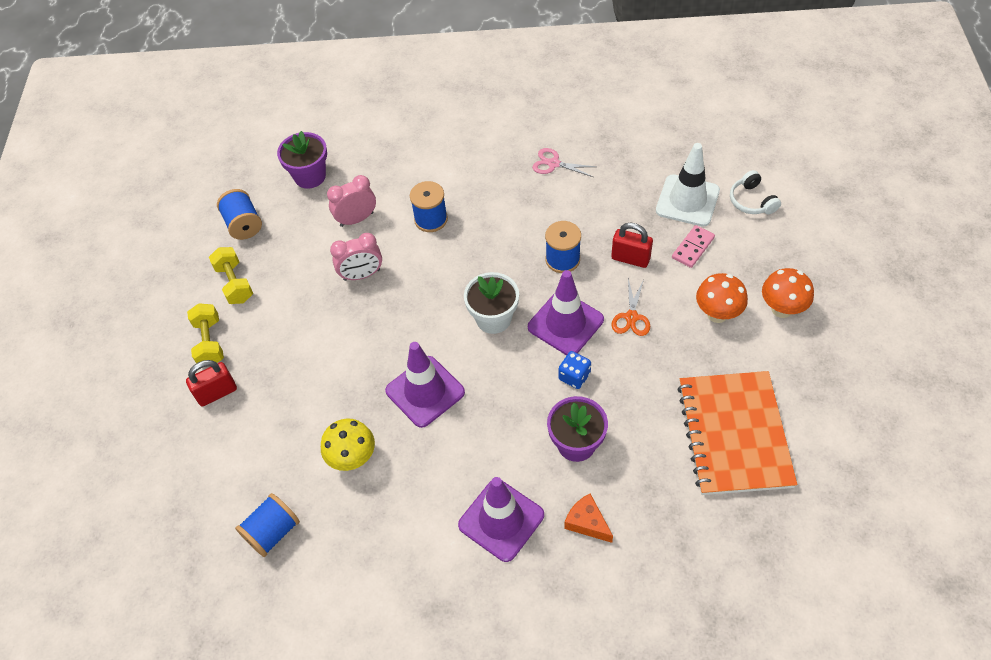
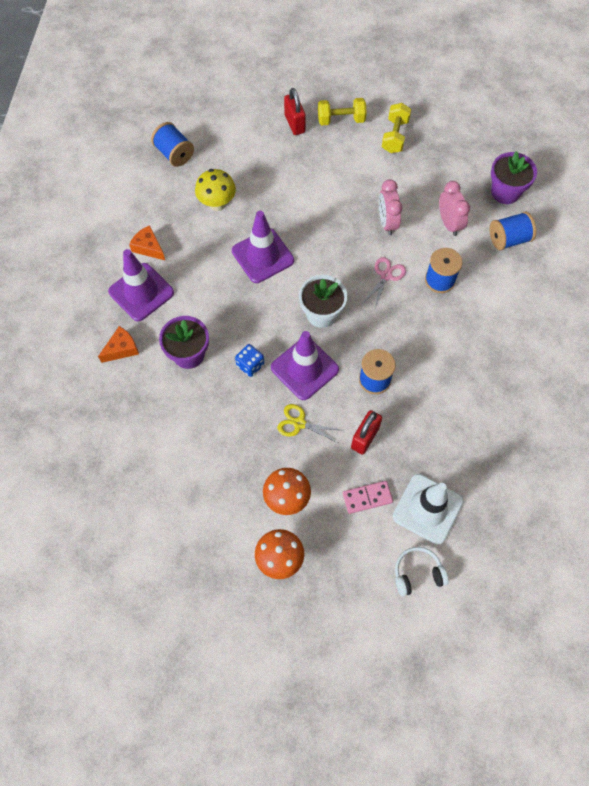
camera: 95 degrees right, 10 degrees up
(235, 283) = (395, 136): yellow dumbbell -> yellow dumbbell turned 60 degrees counterclockwise
(243, 224) = (456, 143): blue spool -> blue spool (508, 239)
(432, 528) = (148, 247): none -> orange cheese
(554, 164) = (494, 394): pink scissors -> pink scissors (386, 276)
(631, 317) = (299, 423): orange scissors -> yellow scissors
(693, 248) = (367, 498): pink domino -> pink domino turned 60 degrees counterclockwise
(734, 434) = (164, 477): orange notebook -> none

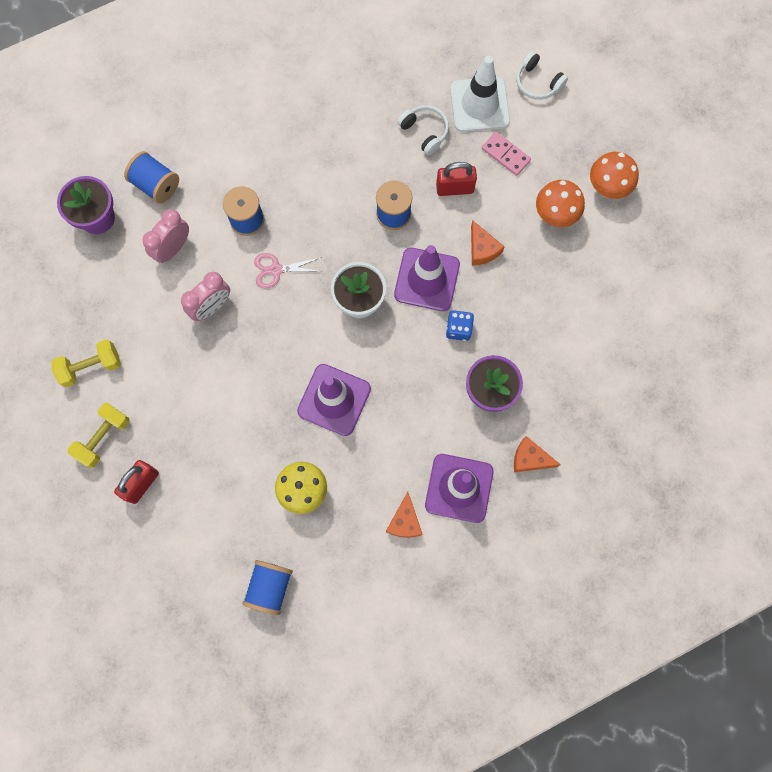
camera: 125 degrees left, 10 degrees up
(299, 423) = (482, 249): yellow scissors -> orange cheese
(341, 120) = (103, 437): yellow dumbbell -> yellow dumbbell turned 75 degrees clockwise
(431, 448) = (425, 132): none -> white headphones

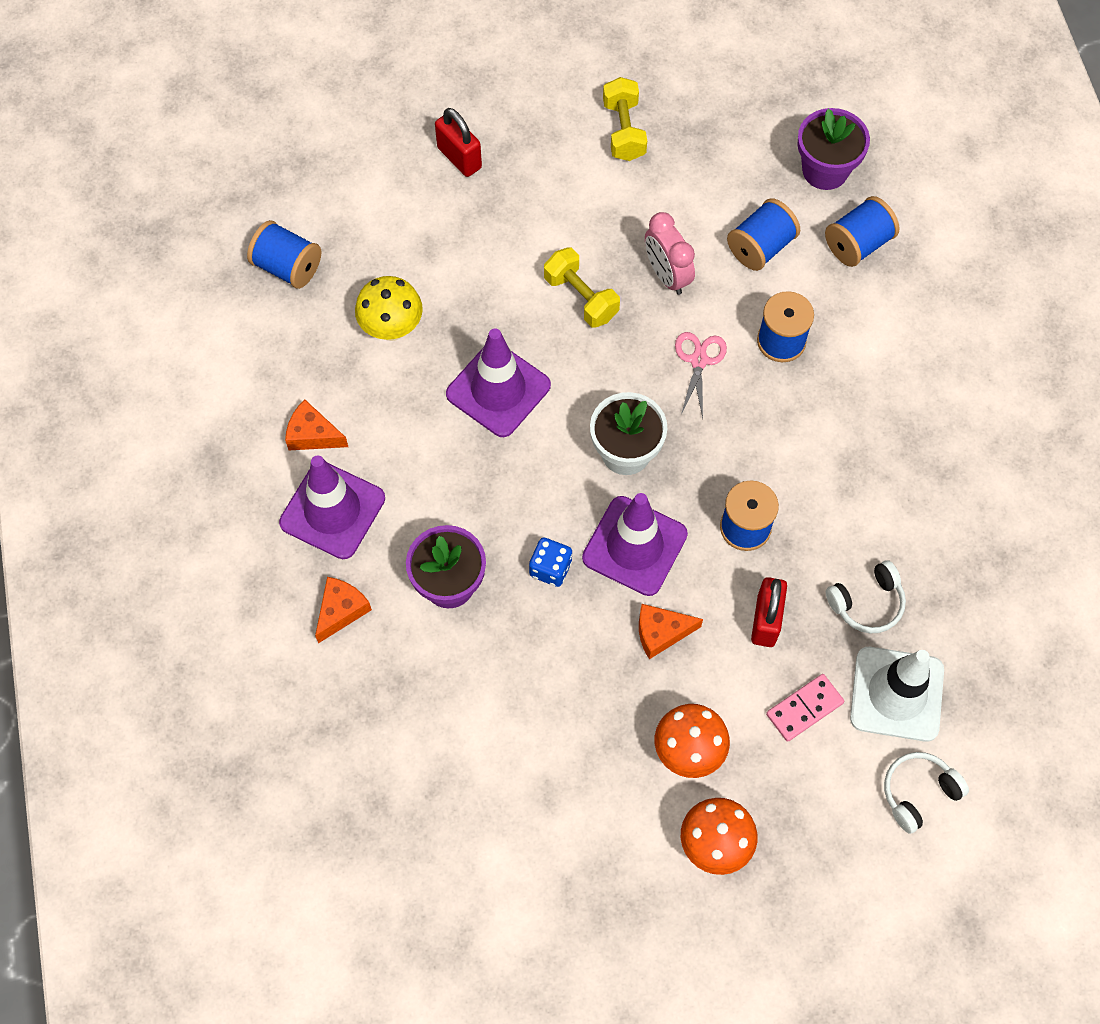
camera: 105 degrees right, 10 degrees down
(103, 437) = (529, 129): yellow dumbbell -> yellow dumbbell (581, 297)
(173, 248) = (760, 247): pink clock -> blue spool

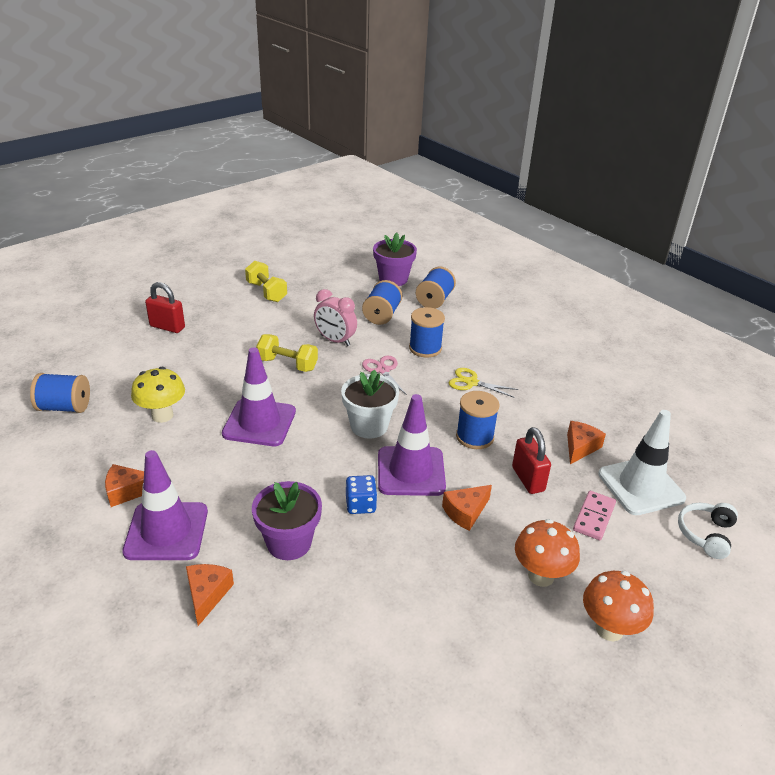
camera: 30 degrees left, 30 degrees down
(802, 433) = (471, 382): none -> yellow scissors
(867, 603) = (580, 447): white headphones -> orange cheese

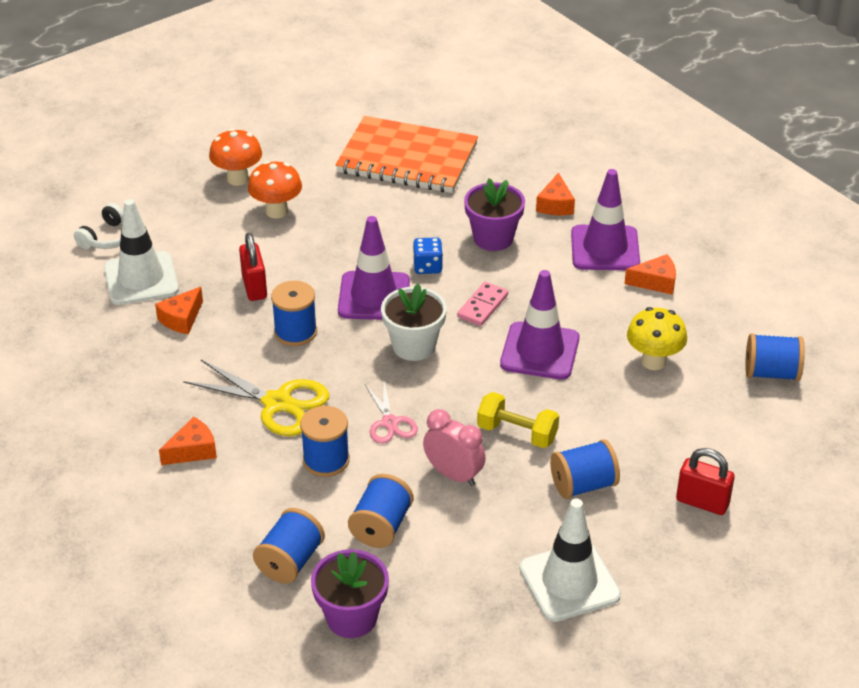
camera: 175 degrees left, 5 degrees up
(246, 335) = (583, 485): none -> blue spool
(266, 292) = (569, 582): yellow dumbbell -> white traffic cone
(396, 675) = (407, 159): none -> orange notebook
(465, 512) = (327, 259): orange cheese -> orange cheese (193, 450)
(471, 382) = (277, 403): yellow scissors -> yellow scissors, size x1.68
(594, 517) = (205, 253): pink domino -> pink domino (482, 306)

